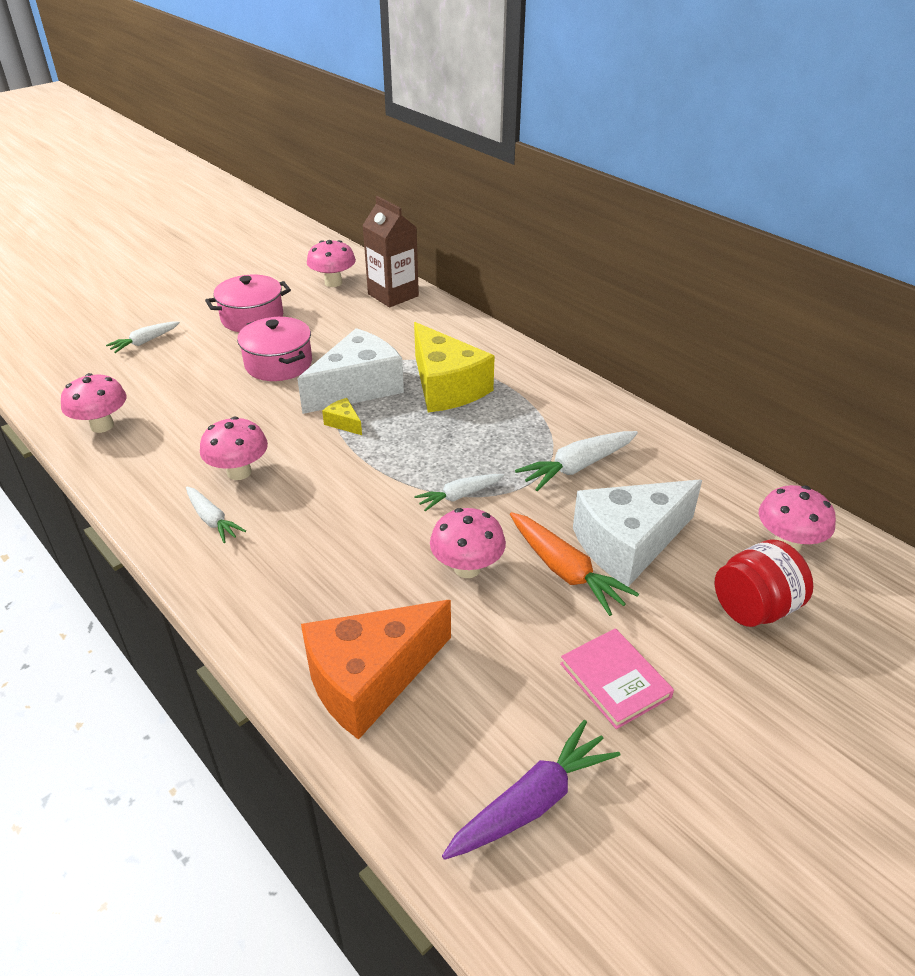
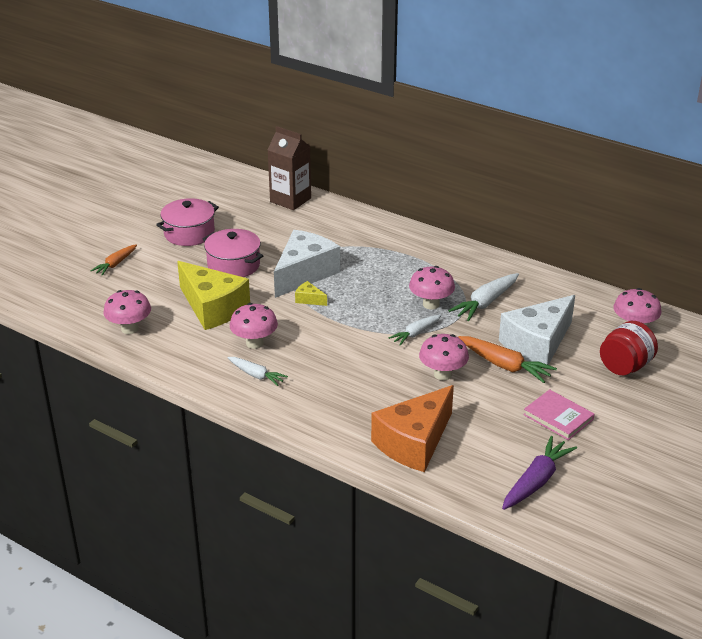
camera: 15 degrees left, 5 degrees down
(144, 342) = (115, 264): white carrot -> orange carrot
(333, 282) = (236, 196): pink mushroom -> pink mushroom (431, 304)
(446, 387) = (369, 263): yellow cheese -> yellow cheese (213, 308)

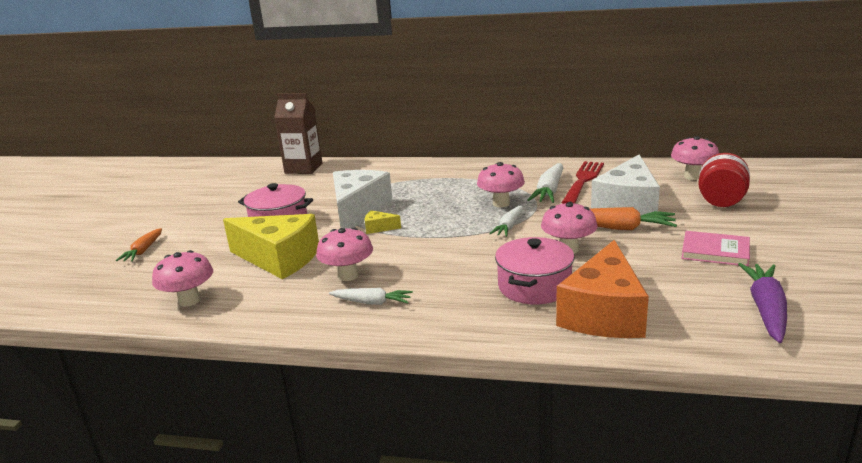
camera: 20 degrees left, 10 degrees down
(189, 233) = (215, 210): pink pot -> pink pot (534, 286)
(527, 300) = (583, 181): none -> red fork

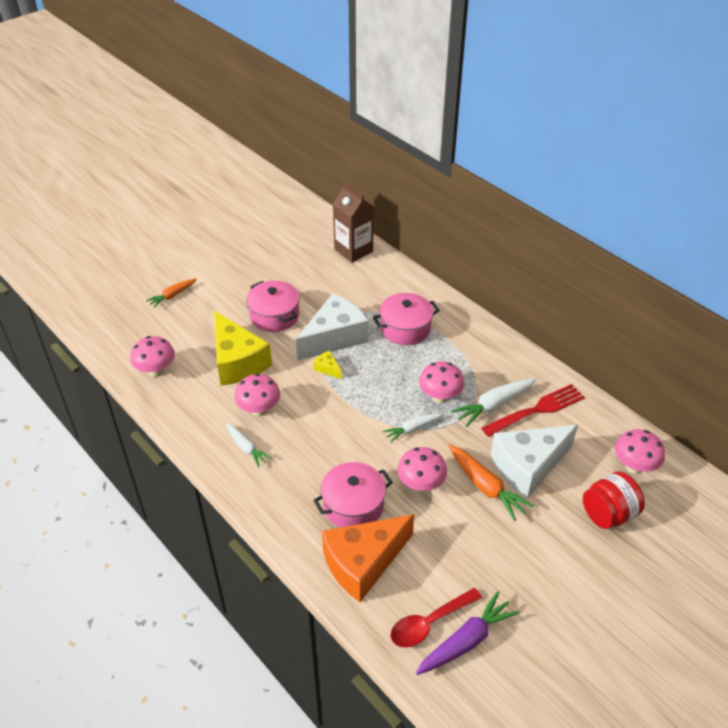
camera: 35 degrees right, 20 degrees up
(414, 185) = (405, 329): none -> pink pot
(715, 251) = (517, 564): pink book -> none
(721, 316) = (429, 623): none -> red spoon

